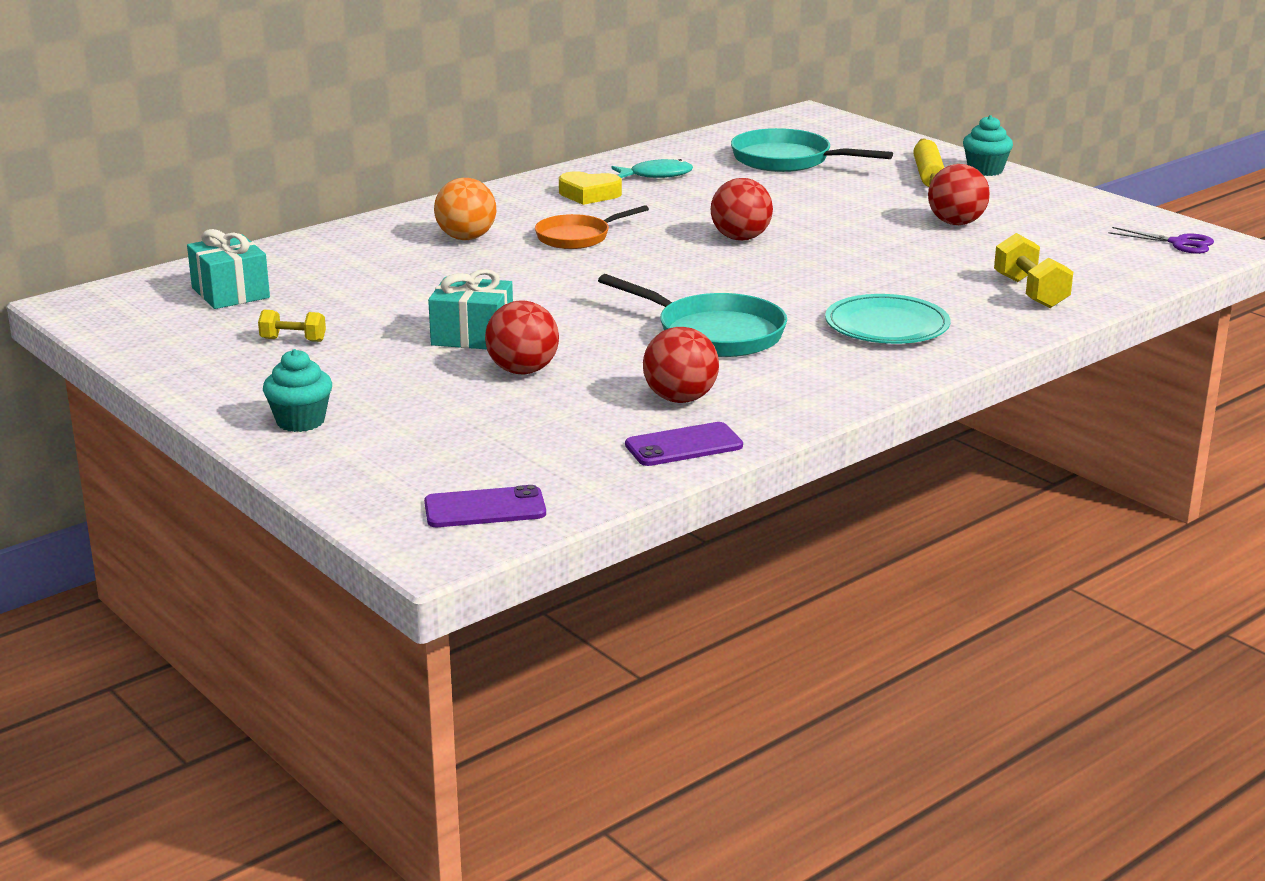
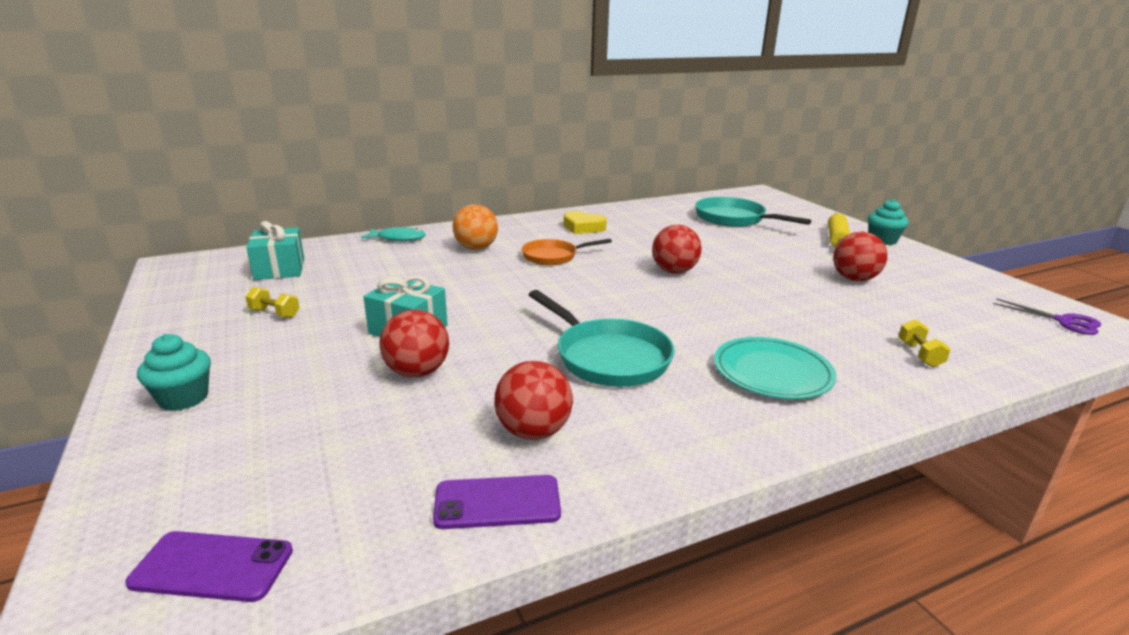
camera: 15 degrees right, 0 degrees up
(656, 175) = (637, 219): turquoise fish -> turquoise fish (398, 238)
(1030, 292) = (919, 354): yellow dumbbell -> yellow dumbbell, size x0.62

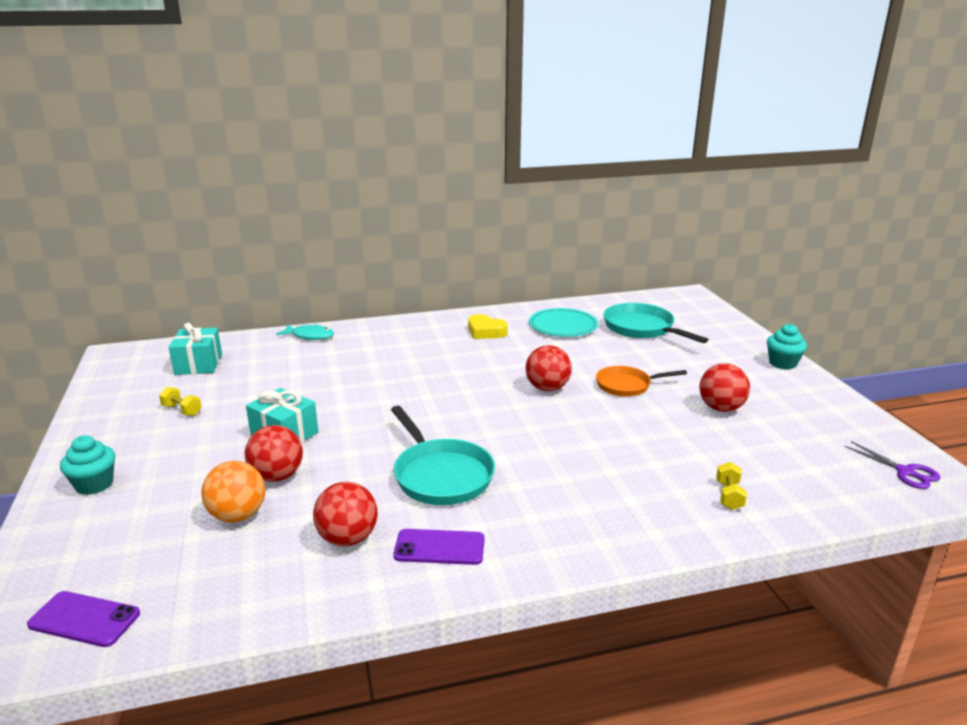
camera: 10 degrees right, 0 degrees up
(476, 248) = (375, 351): orange ball -> orange ball (238, 515)
(497, 502) = (295, 595): purple phone -> purple phone (439, 547)
(553, 256) = (442, 364): orange pan -> orange pan (627, 385)
(772, 372) = (578, 502): turquoise plate -> turquoise plate (563, 326)
(837, 239) = (734, 359): yellow rolling pin -> none

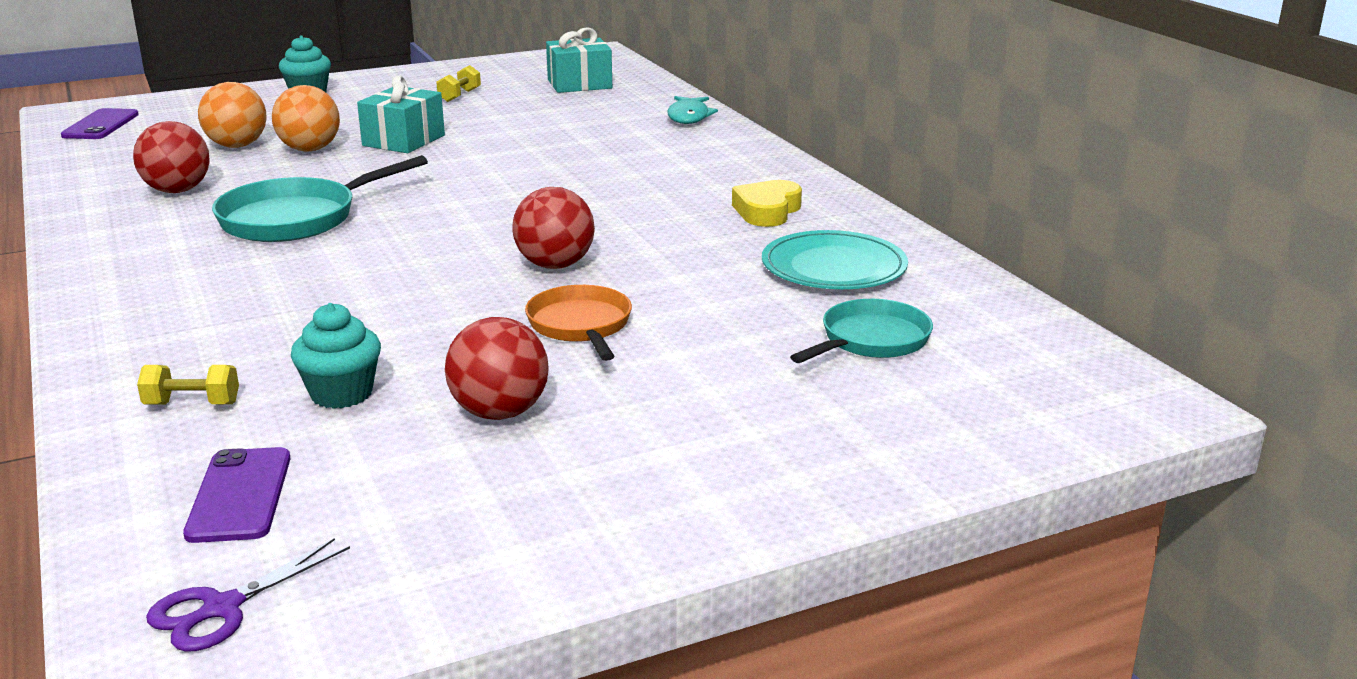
camera: 80 degrees right, 0 degrees up
(277, 476) = (310, 149): red ball -> orange ball
(439, 547) = (142, 230): purple phone -> purple phone (239, 495)
(642, 328) = (871, 340): turquoise pan -> turquoise pan, size x0.66
(782, 363) = (752, 505): turquoise cupcake -> turquoise cupcake (341, 394)

